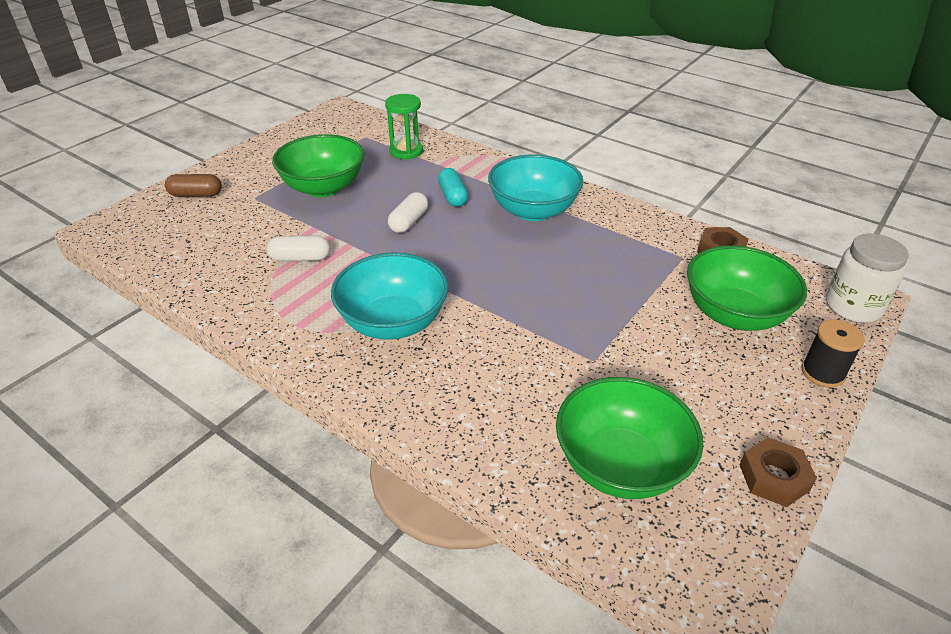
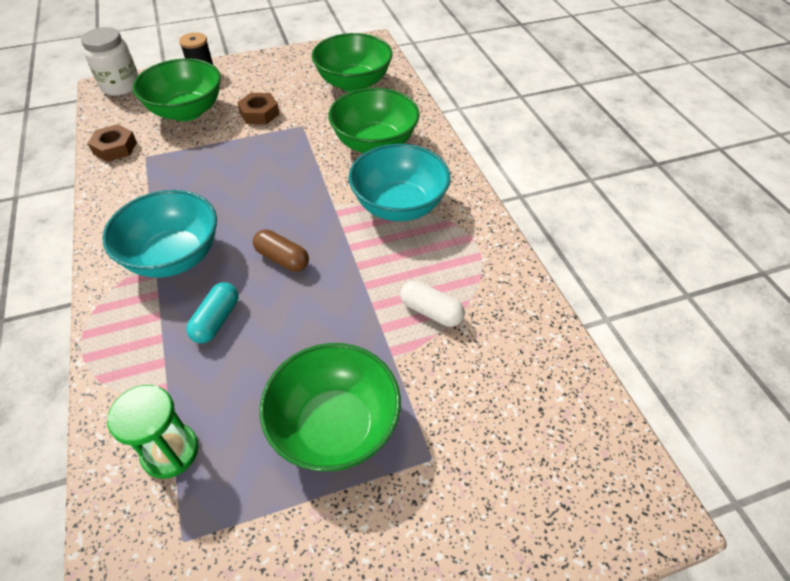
camera: 145 degrees left, 10 degrees up
(196, 195) = (508, 519): brown capsule -> brown capsule (282, 259)
(409, 222) = (294, 306): white capsule -> none
(486, 379) = (374, 144): none -> green bowl
(774, 477) = (296, 55): brown nut -> brown nut (259, 113)

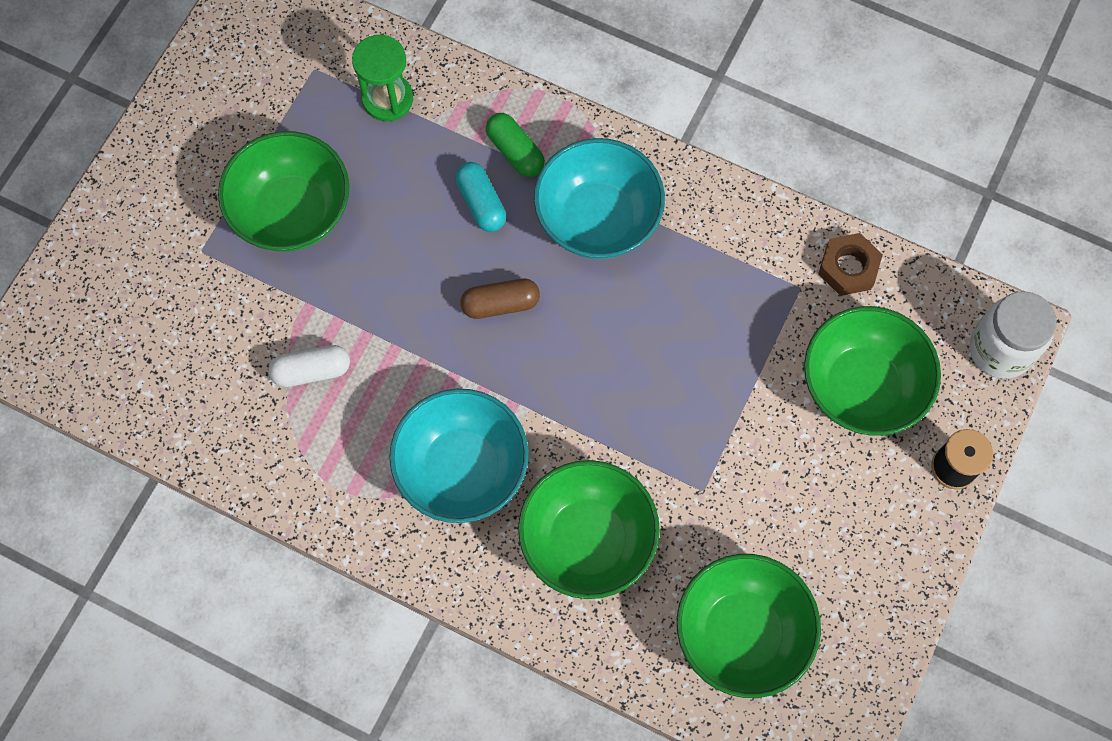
camera: 135 degrees right, 20 degrees up
(155, 333) = (515, 151): none -> green capsule
(259, 113) = (778, 463): brown nut -> none

